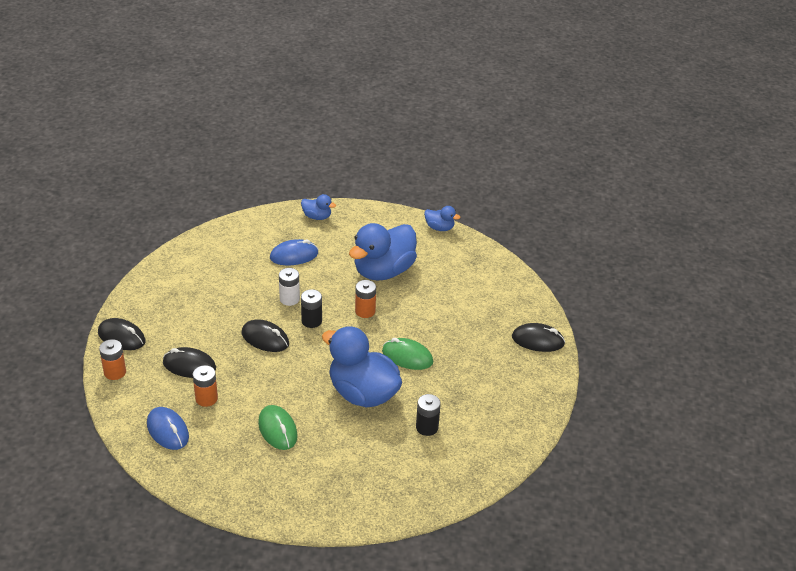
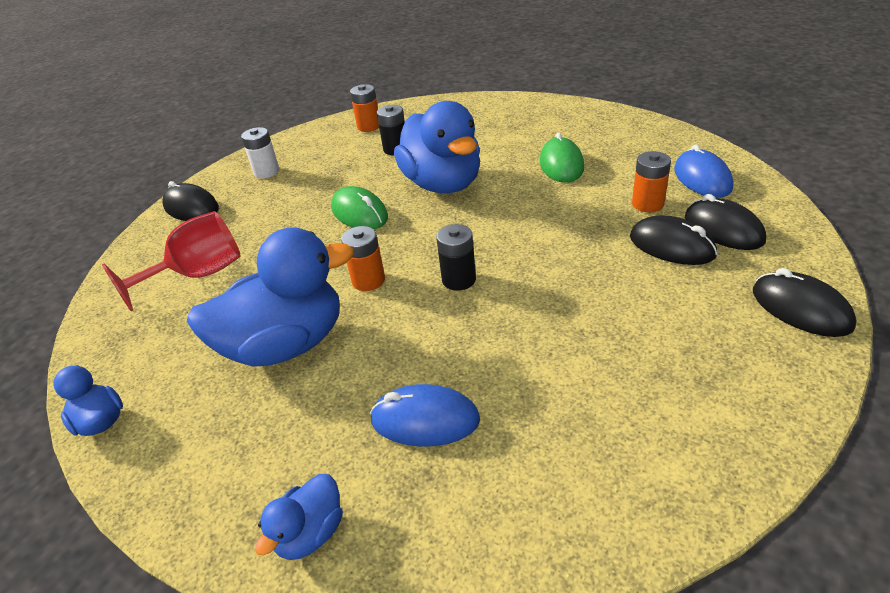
camera: 150 degrees left, 0 degrees up
(115, 372) = (797, 254): orange battery -> orange battery (369, 126)
(265, 338) = (543, 265): black mouse -> black mouse (723, 229)
(289, 299) = (477, 323): white battery -> white battery (266, 172)
(317, 217) = (310, 533): blue duck -> blue duck turned 105 degrees counterclockwise
(473, 296) = (197, 275): none -> red goblet

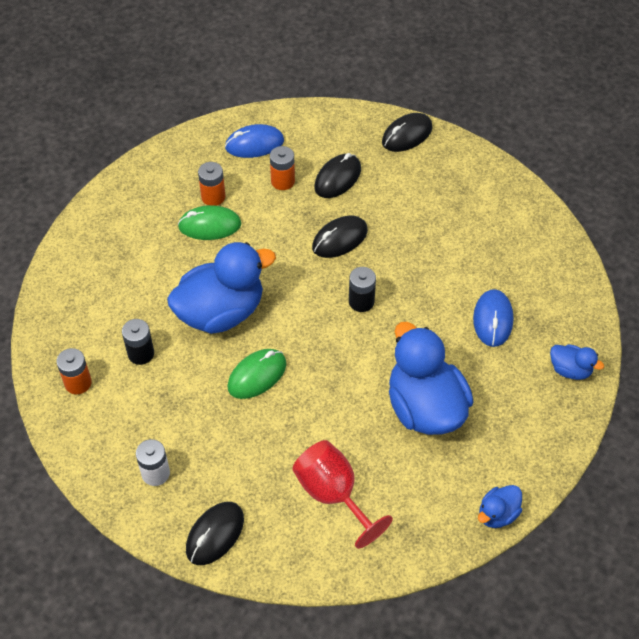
camera: 95 degrees left, 15 degrees up
(368, 280) = (355, 360): orange battery -> orange battery (213, 197)
(723, 229) = (322, 148): black mouse -> black mouse (339, 239)

